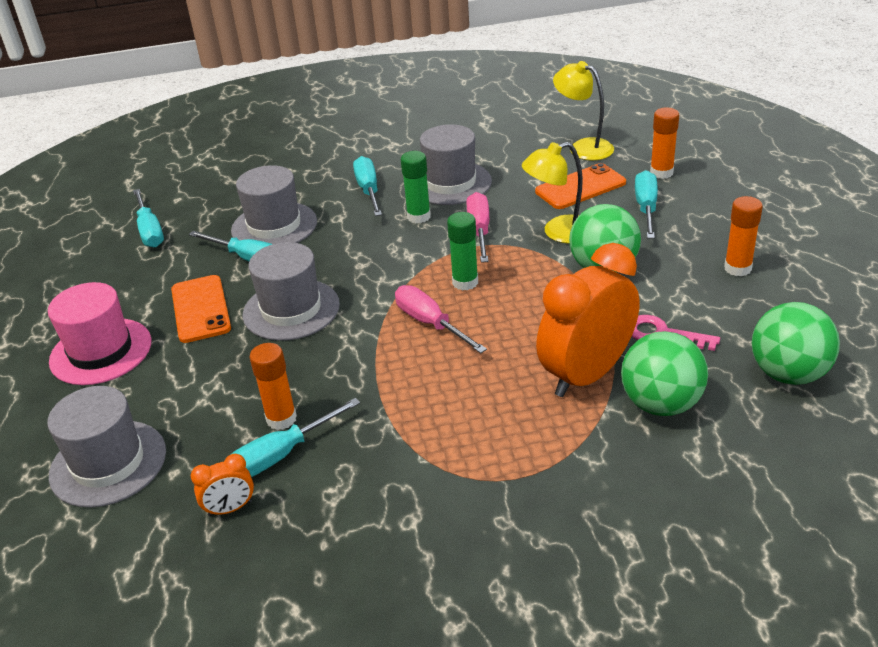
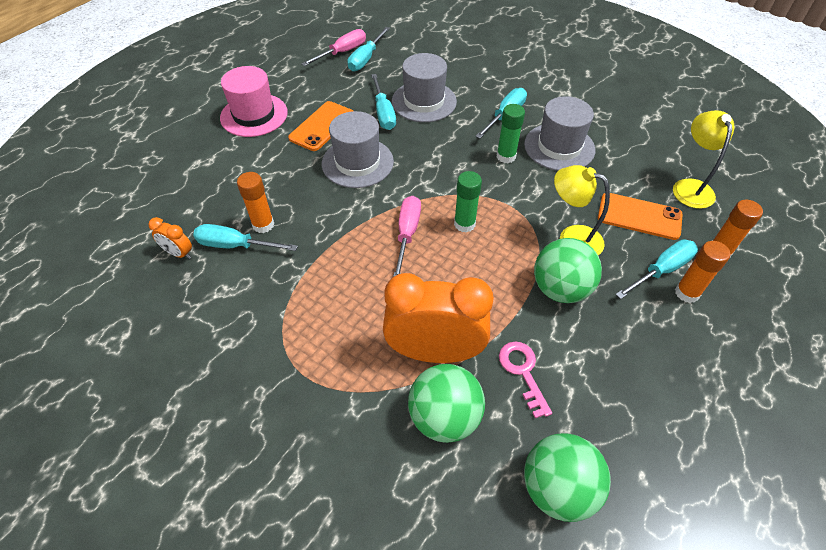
camera: 45 degrees right, 15 degrees up
(108, 463) = (176, 180): grey hat -> none
(479, 230) = (526, 195): pink screwdriver -> pink screwdriver (342, 52)
(737, 268) = (653, 376): orange glue stick -> orange glue stick (687, 293)

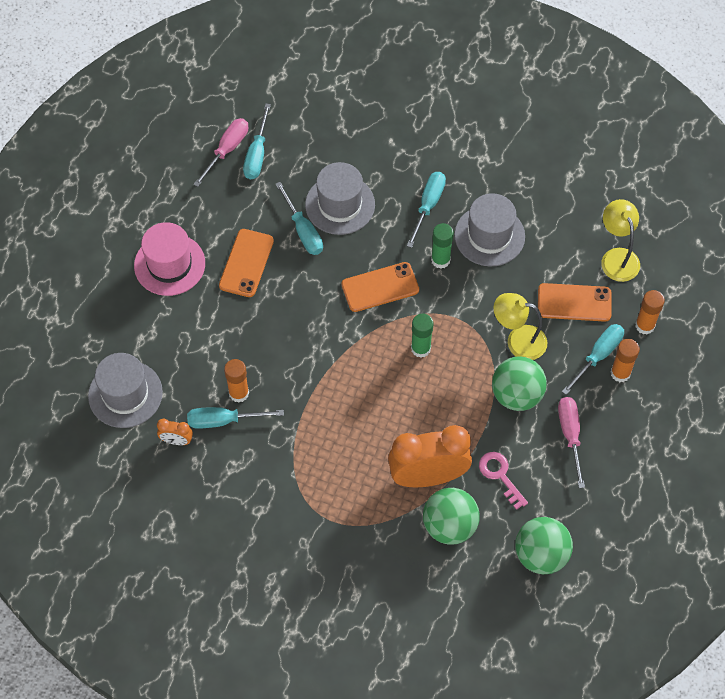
camera: 15 degrees left, 10 degrees up
(357, 162) = (299, 301): grey hat -> grey hat (125, 394)
(407, 234) = (372, 371): pink screwdriver -> pink screwdriver (570, 435)
(439, 166) = (380, 287): none -> orange phone

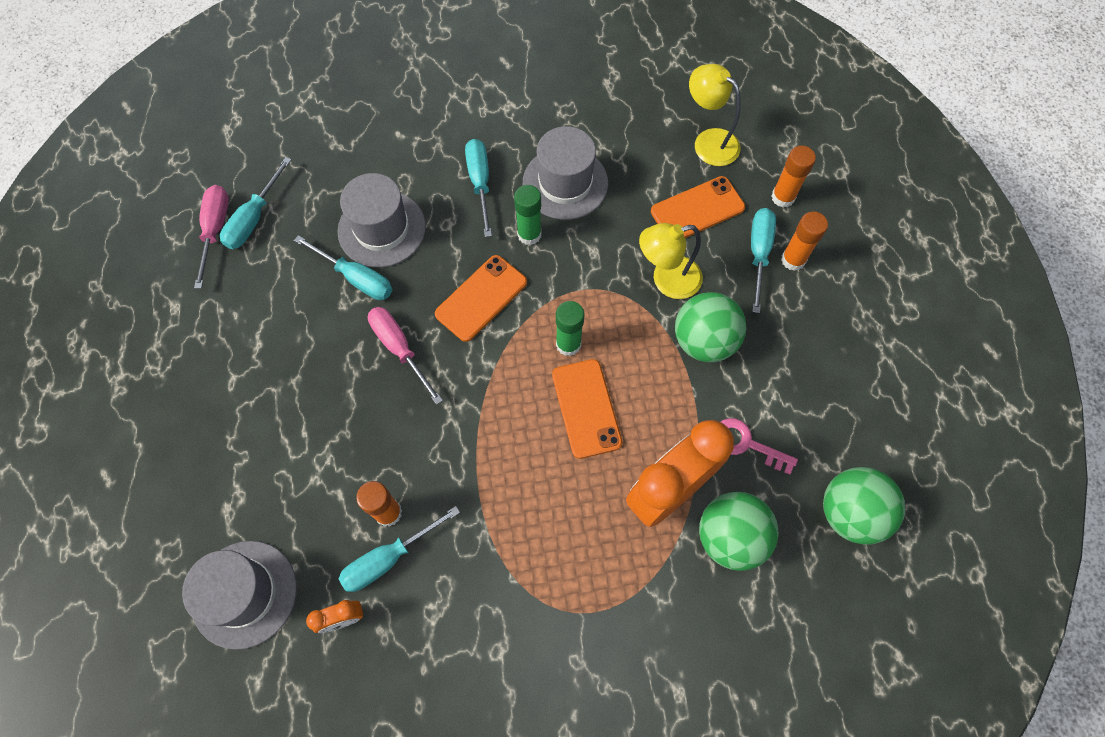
camera: 30 degrees left, 5 degrees up
(169, 264) = (216, 398): pink hat -> none
(246, 263) = (310, 349): orange phone -> orange phone (586, 408)
(257, 154) = (254, 218): turquoise screwdriver -> turquoise screwdriver turned 45 degrees clockwise
(570, 435) = (788, 355): pink screwdriver -> pink screwdriver (399, 349)

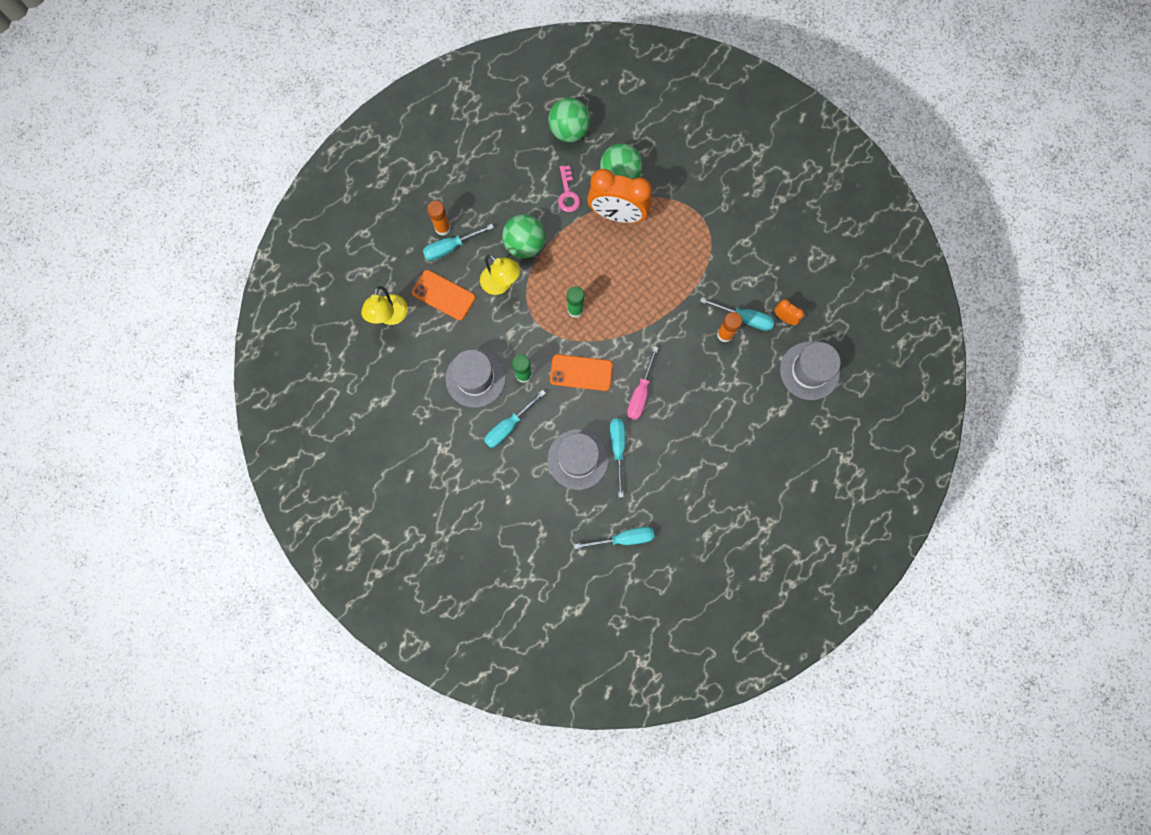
camera: 125 degrees left, 10 degrees up
(215, 230) = (647, 554): pink screwdriver -> none
(586, 408) = (604, 278): orange phone -> none
(783, 197) = (403, 255): orange glue stick -> none

